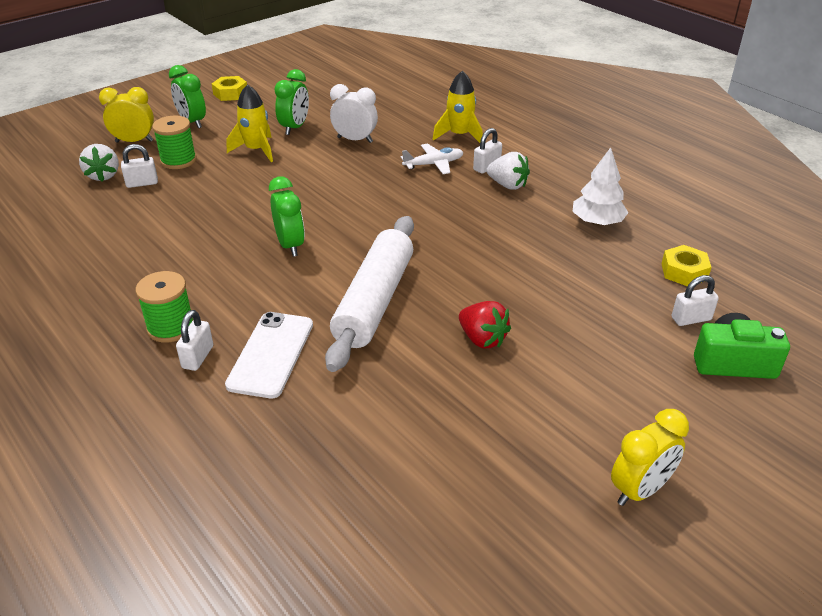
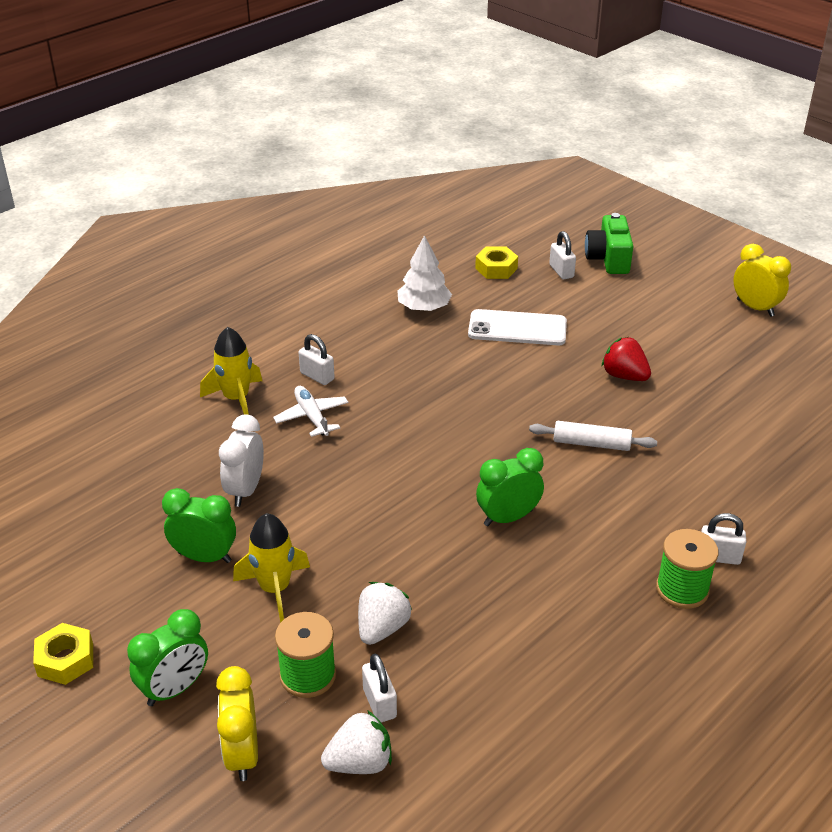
camera: 95 degrees left, 0 degrees up
(271, 354) = (694, 504): white phone -> white phone (517, 328)
(374, 301) = (591, 444): white rolling pin -> white rolling pin, size x0.51
(482, 339) = (624, 376): red strawberry -> red strawberry turned 90 degrees counterclockwise
(507, 185) = (357, 361): white strawberry -> white strawberry (382, 628)

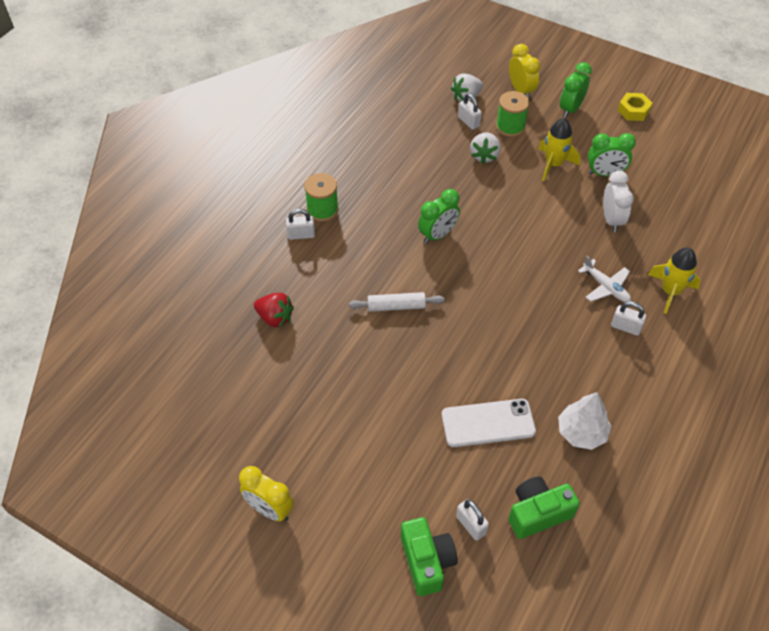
camera: 165 degrees right, 15 degrees up
(496, 268) = (538, 513): yellow nut -> green camera
(624, 376) = (383, 383): red strawberry -> red strawberry (275, 318)

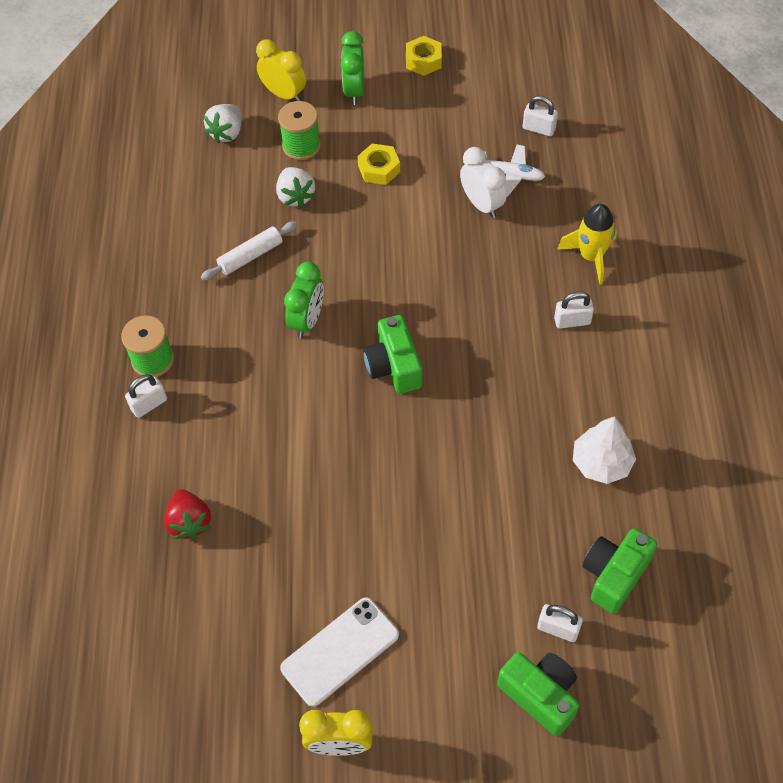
camera: 30 degrees left, 5 degrees up
(275, 318) = (189, 522): red strawberry -> red strawberry turned 75 degrees clockwise
(396, 306) = (318, 431): white rolling pin -> white rolling pin (250, 256)
(468, 122) = (250, 162): white padlock -> white padlock (539, 128)
(476, 292) = (394, 366): none -> green camera
(488, 423) = (503, 508): white phone -> white phone (340, 651)
(553, 164) = (379, 169): yellow rocket -> yellow nut
(605, 173) = (440, 153): green clock -> none
(606, 287) = (524, 286): white plane -> white plane (510, 174)

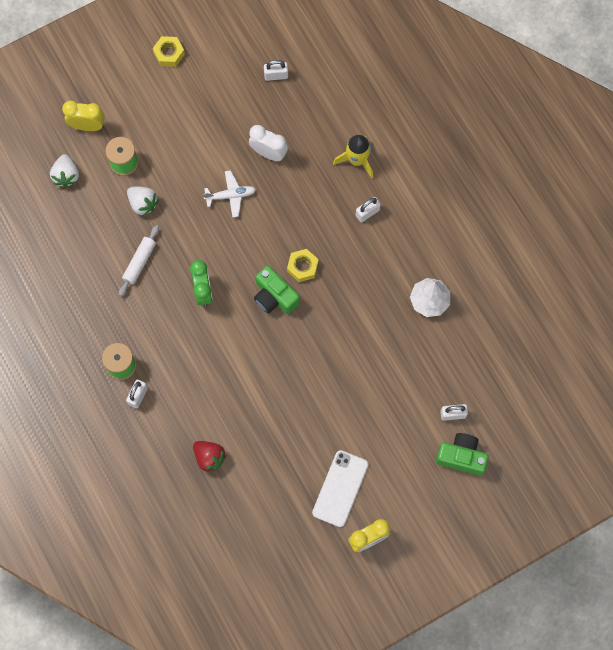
camera: 30 degrees left, 15 degrees up
(354, 91) = (135, 101): green clock -> none
(379, 169) = (186, 156): yellow nut -> yellow nut (302, 267)
(510, 174) = (275, 121): white plane -> white plane (231, 195)
(614, 575) = (469, 367): green camera -> none

